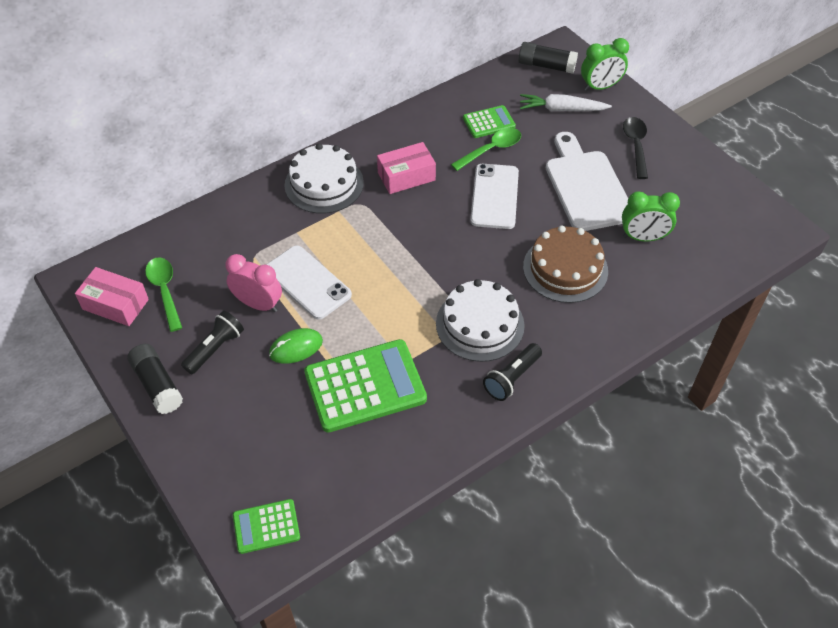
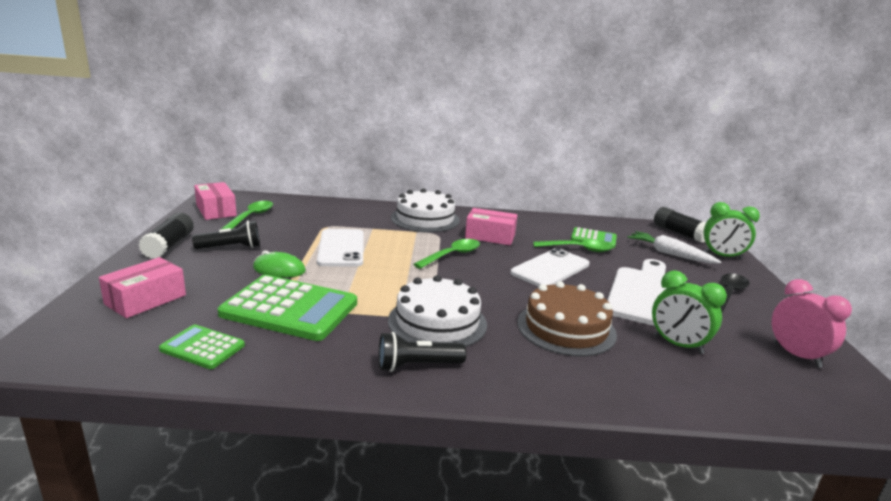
camera: 35 degrees right, 30 degrees down
(247, 457) = (145, 299): none -> pink box
(258, 304) = (293, 243): pink clock -> pink clock (796, 355)
(266, 526) = (79, 339): green calculator -> green calculator (202, 347)
(405, 229) = (452, 255): none -> green spoon

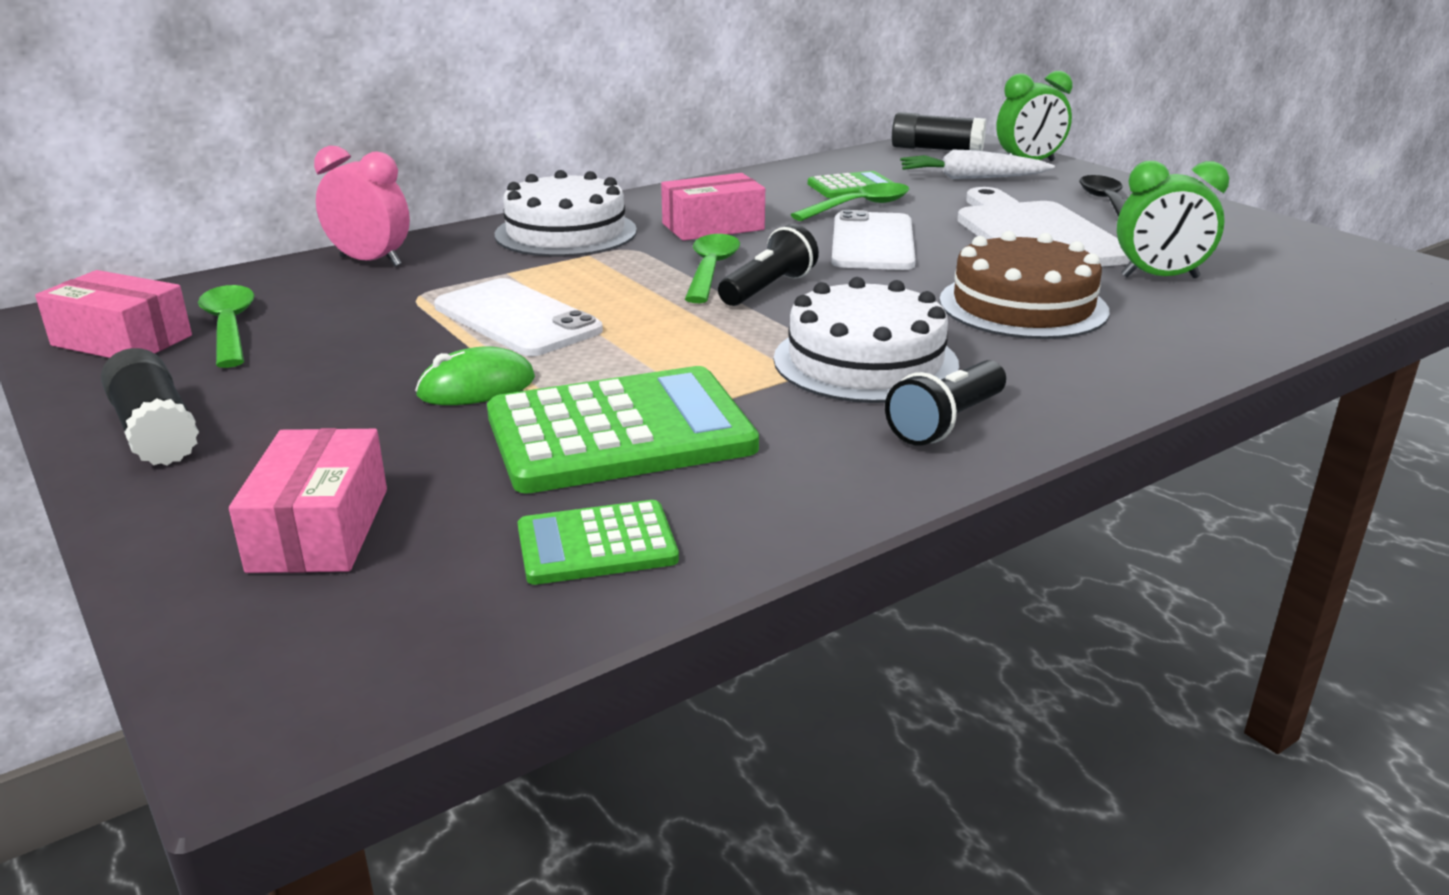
camera: 35 degrees left, 5 degrees up
(231, 247) = (303, 388): black flashlight -> black flashlight (768, 289)
(796, 355) = (1270, 245): pink clock -> pink clock (370, 261)

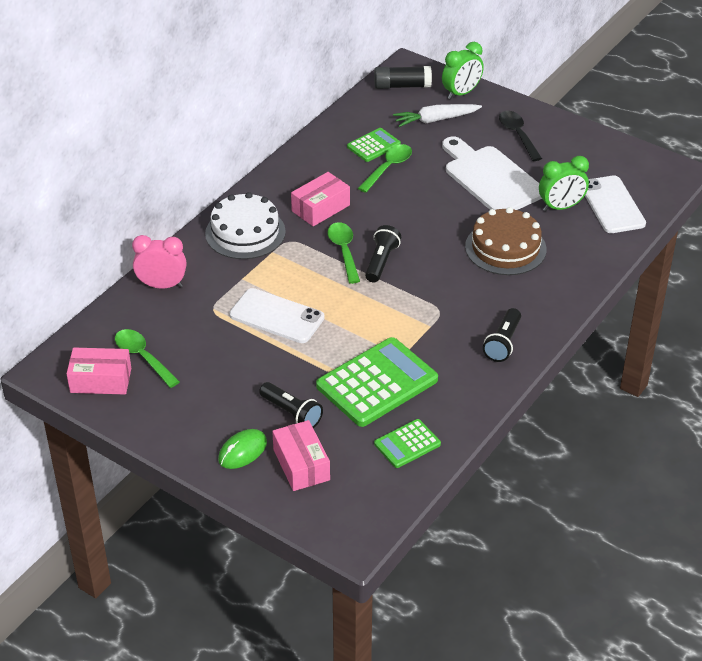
camera: 20 degrees left, 15 degrees up
(156, 431) = (183, 433): black glue stick -> none
(397, 443) = (291, 413): none -> black flashlight
(476, 387) = (296, 370): green mouse -> green mouse (242, 451)
(865, 361) = (453, 309): white cake -> none
(872, 242) = (412, 205): white phone -> white phone (612, 205)

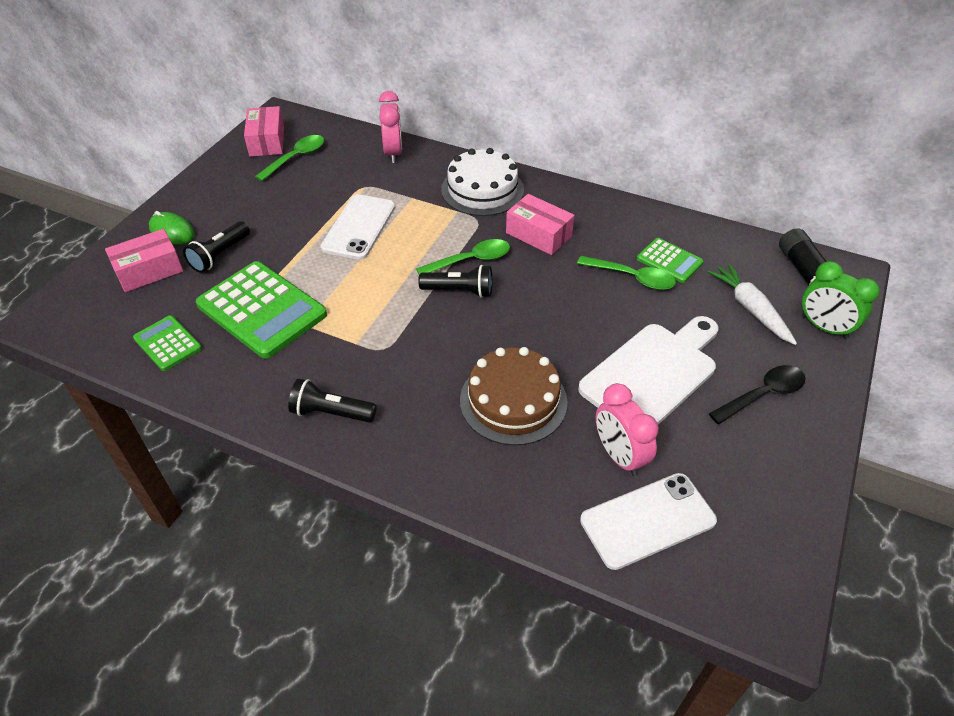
camera: 80 degrees right, 5 degrees up
(561, 207) = (619, 456): green clock -> pink clock

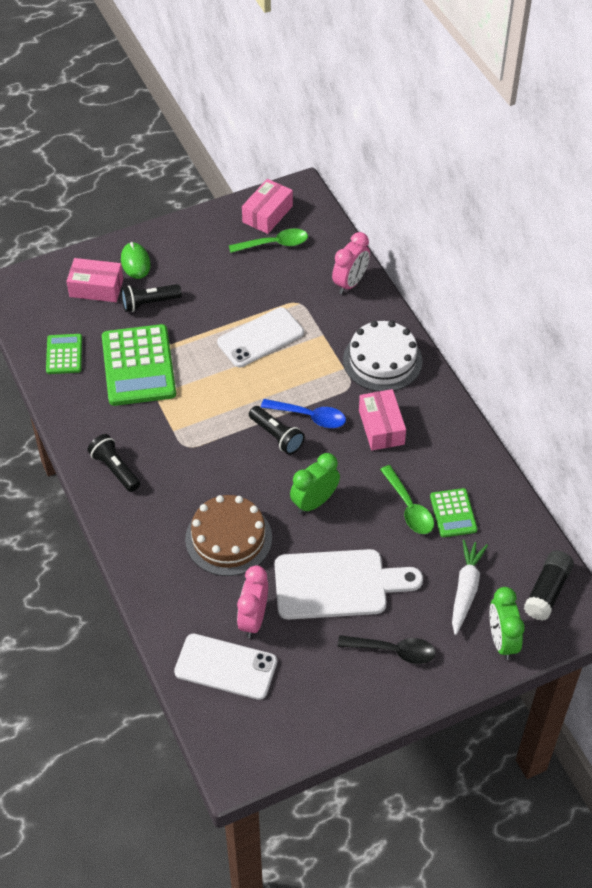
camera: 40 degrees right, 5 degrees up
(471, 260) = (309, 417): green spoon -> blue spoon
(553, 321) = (314, 502): none -> green clock

